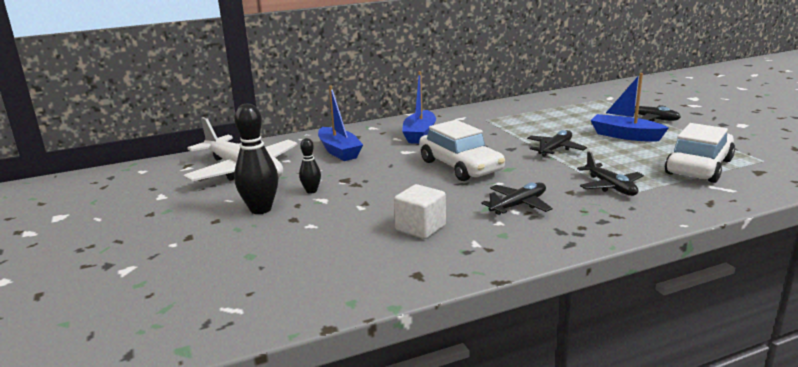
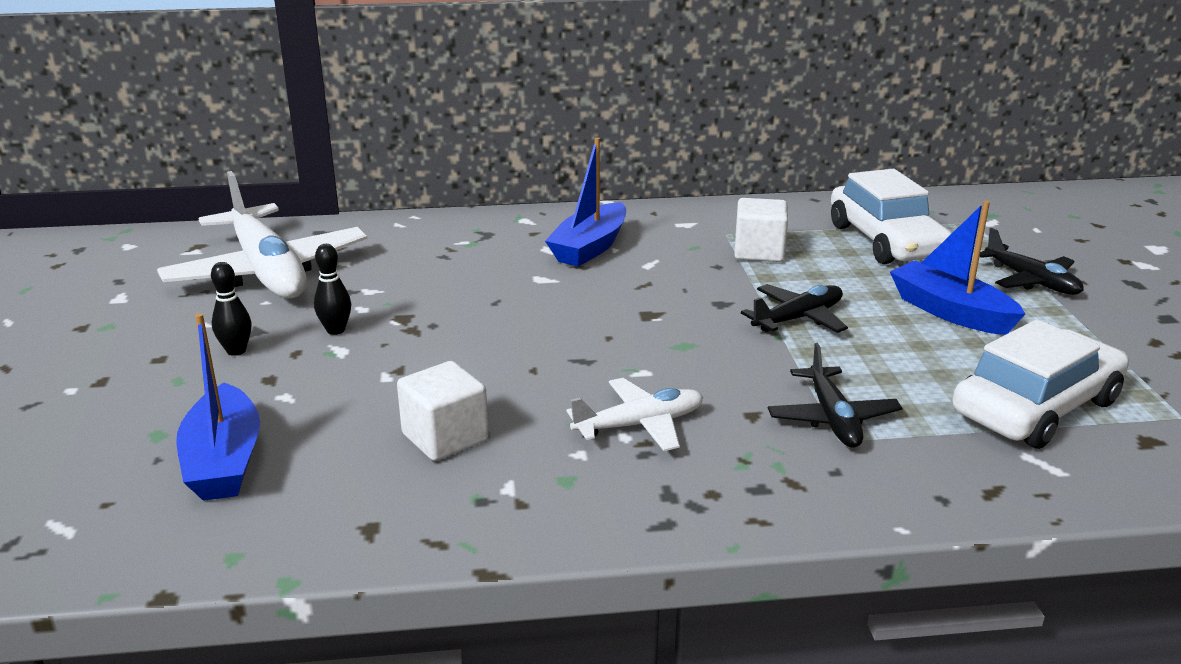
camera: 15 degrees right, 5 degrees up
(260, 209) = (236, 351): black bowling pin -> black bowling pin, size x0.54
(339, 151) = (436, 260): blue boat -> blue boat (224, 461)
(460, 166) = (605, 325): white car -> white car (886, 241)
(509, 124) = (759, 252): none -> white cube
(518, 205) = (640, 425): black plane -> white plane

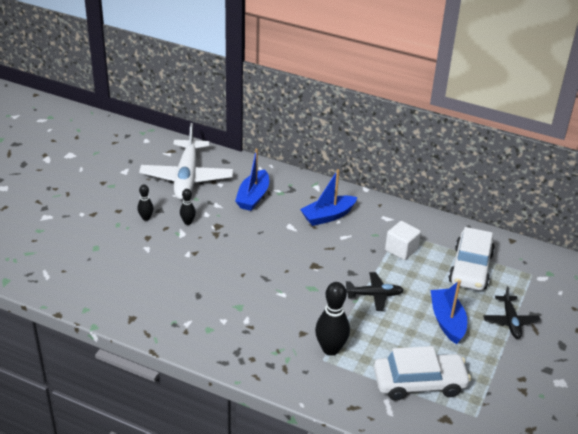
camera: 30 degrees right, 10 degrees up
(224, 461) = (108, 269): blue boat -> blue boat (253, 197)
(445, 437) = (184, 292): white cube -> none
(640, 425) = (256, 318): white plane -> none
(832, 418) = (330, 349): black plane -> black bowling pin

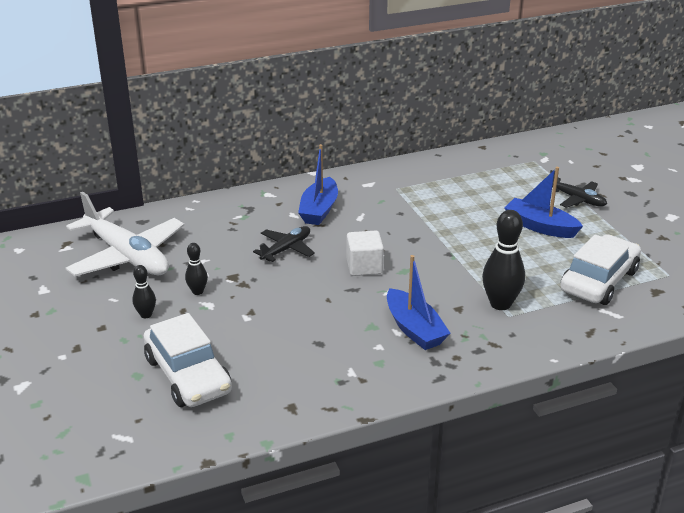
camera: 45 degrees left, 5 degrees down
(253, 197) = (225, 234): blue boat -> blue boat (414, 329)
(374, 295) = (460, 243): black plane -> black plane (286, 249)
(401, 250) = (420, 199): white cube -> white cube (364, 266)
(470, 268) = (490, 181): white car -> white car (188, 375)

